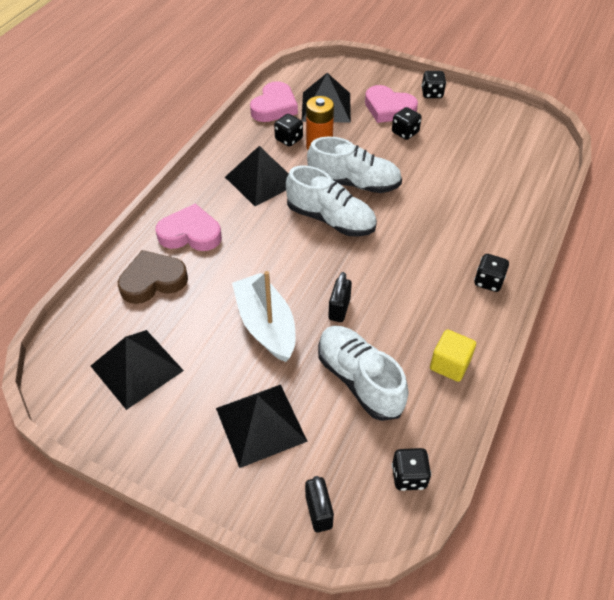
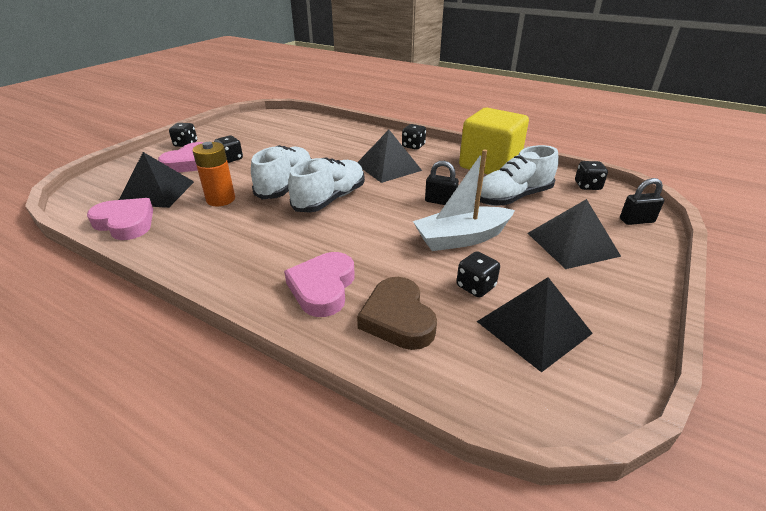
camera: 85 degrees left, 15 degrees down
(261, 180) = (252, 235): black pyramid -> black pyramid (388, 167)
(289, 139) = (194, 216): black dice -> black dice (475, 286)
(450, 364) = (489, 165): yellow cube -> yellow cube, size x2.05

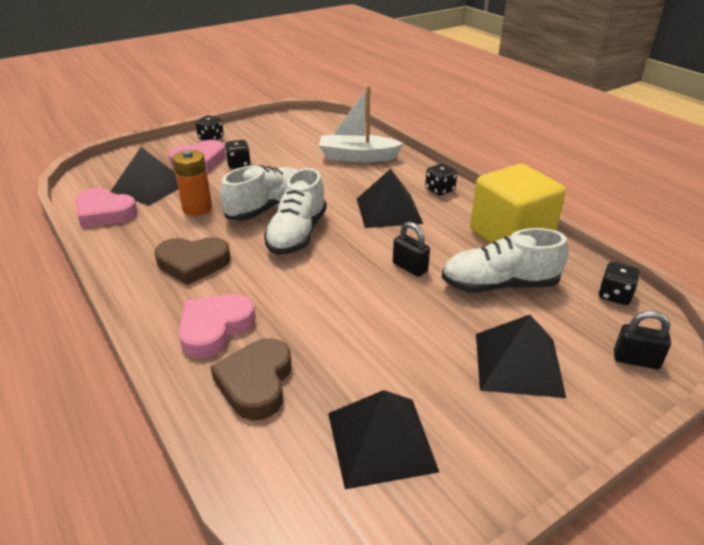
camera: 25 degrees right, 0 degrees up
(125, 223) = (104, 213): pink heart -> pink heart turned 150 degrees clockwise
(255, 243) = (193, 263): none -> brown heart
(330, 199) = (297, 234): white shoe -> white shoe turned 135 degrees clockwise
(461, 238) = (394, 318): white boat -> white boat (357, 157)
(475, 286) = (360, 376): black dice -> none

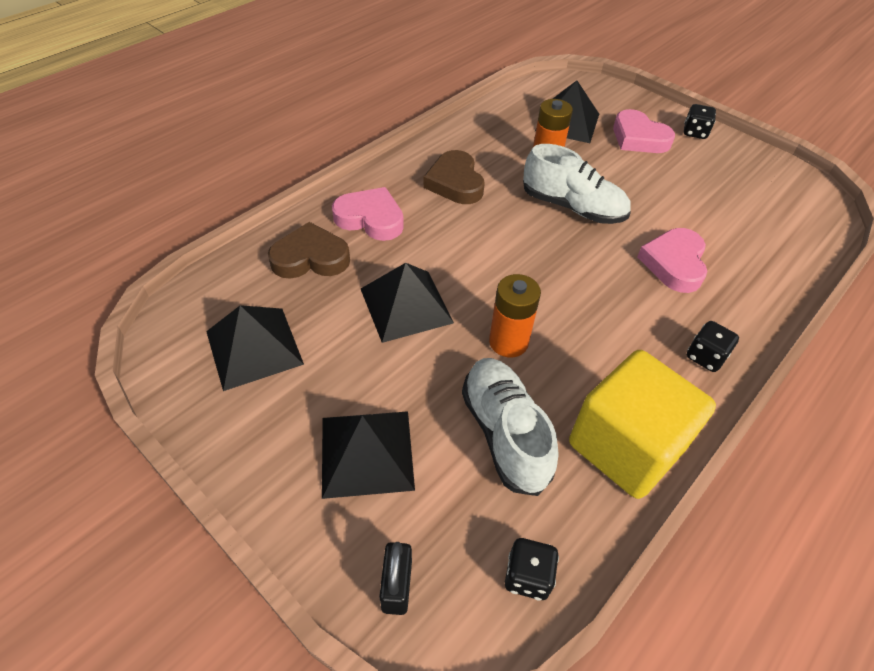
camera: 75 degrees right, 15 degrees up
(104, 213) = (510, 111): pink heart -> pink heart (674, 263)
(239, 164) = (650, 166): black dice -> none
(297, 234) = (532, 240): white shoe -> none
(357, 157) = (740, 261): white boat -> none
(388, 210) = (621, 309): black pyramid -> black pyramid (406, 305)
(410, 267) = (508, 342): black padlock -> orange battery

